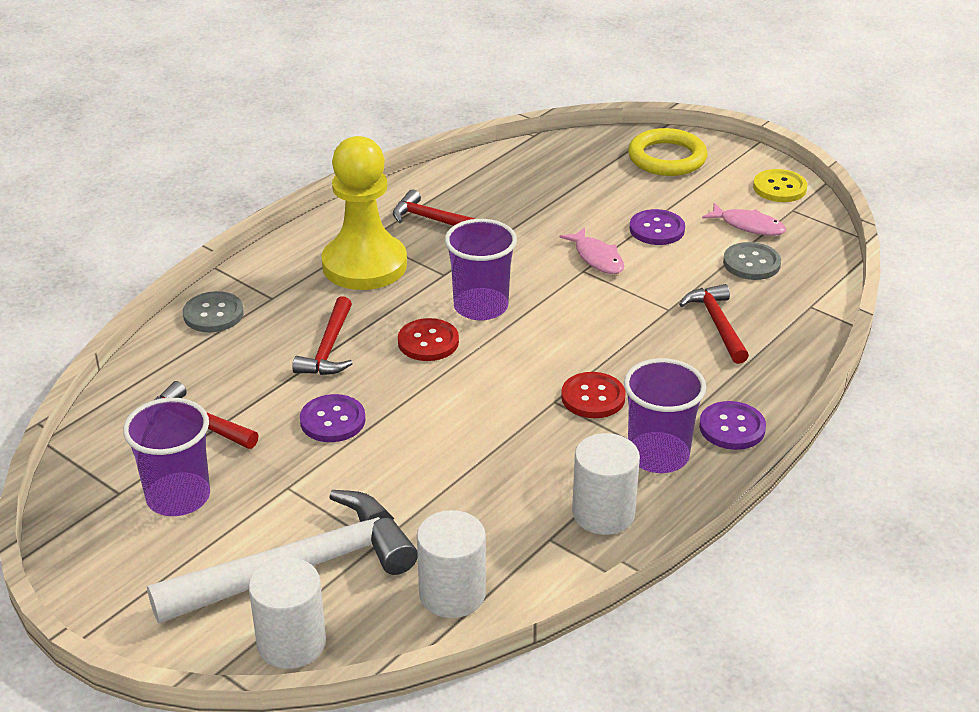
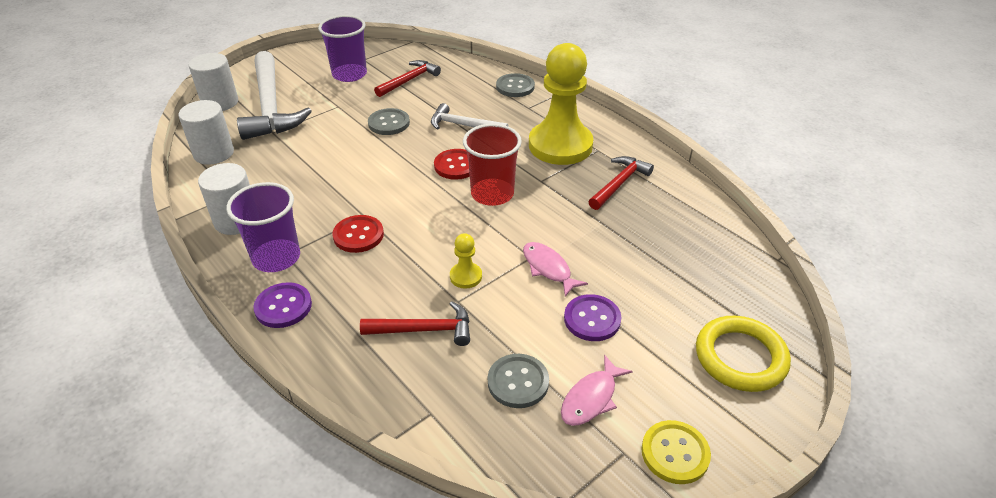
camera: 100 degrees right, 5 degrees up
(329, 348) = (463, 126): red hammer -> white hammer
(332, 420) = (389, 123): purple button -> grey button
(481, 307) = (492, 194): purple cup -> red cup
(597, 258) = (548, 268): pink fish -> pink fish turned 75 degrees clockwise
(630, 308) = (466, 276): none -> yellow pawn

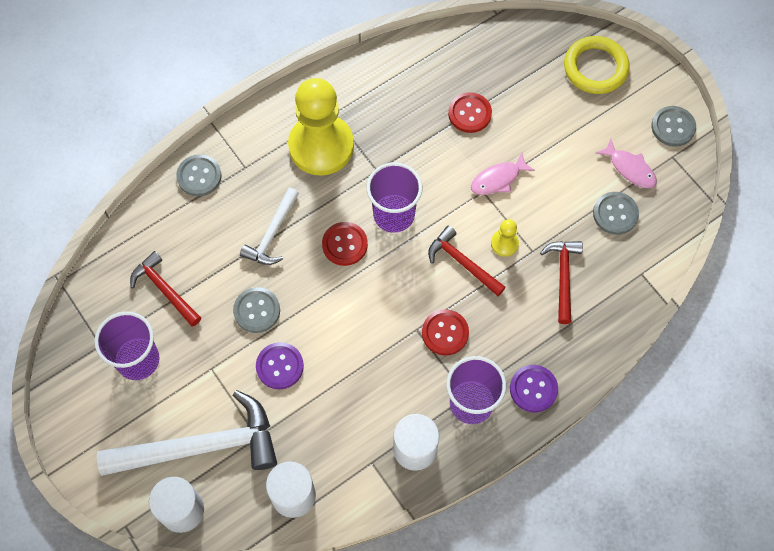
camera: 85 degrees left, 25 degrees up
(492, 194) = (394, 215): red cup -> purple cup
(592, 319) = (556, 156): purple button -> purple button (279, 366)
(619, 183) = (388, 105): red hammer -> red hammer (462, 263)
(629, 242) = (469, 113): none -> red button
(675, 453) = (673, 127): yellow button -> grey button

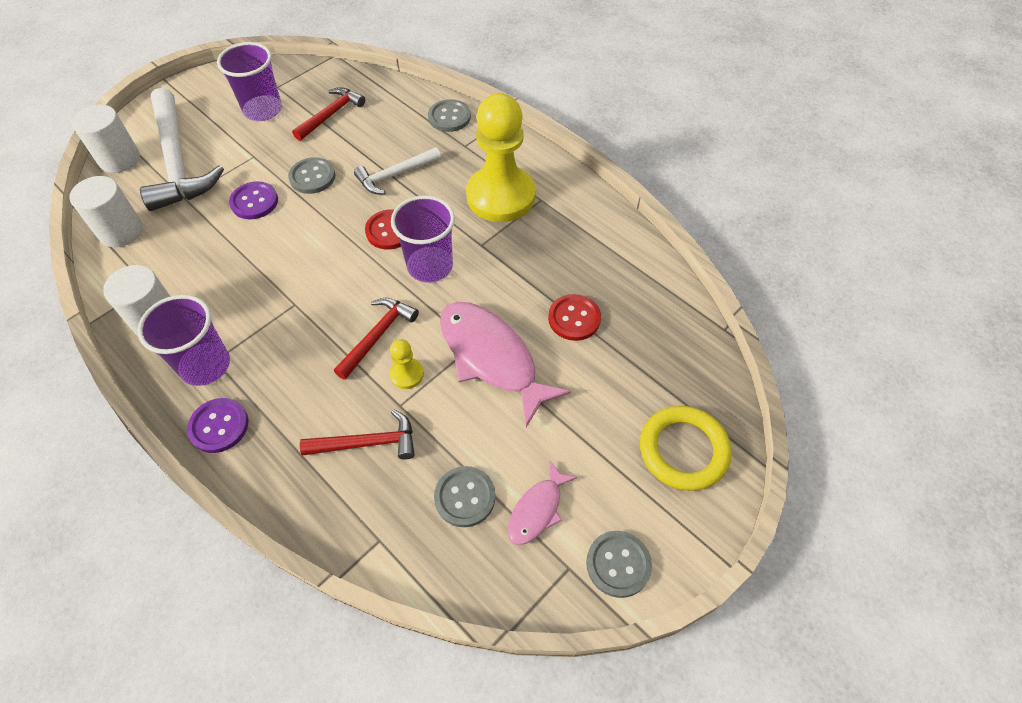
camera: 80 degrees right, 10 degrees down
(272, 234) = (395, 175): white hammer -> white hammer turned 45 degrees counterclockwise
(445, 333) = (290, 330): red button -> none
(498, 179) = (491, 358): pink fish -> pink fish, size x1.91

